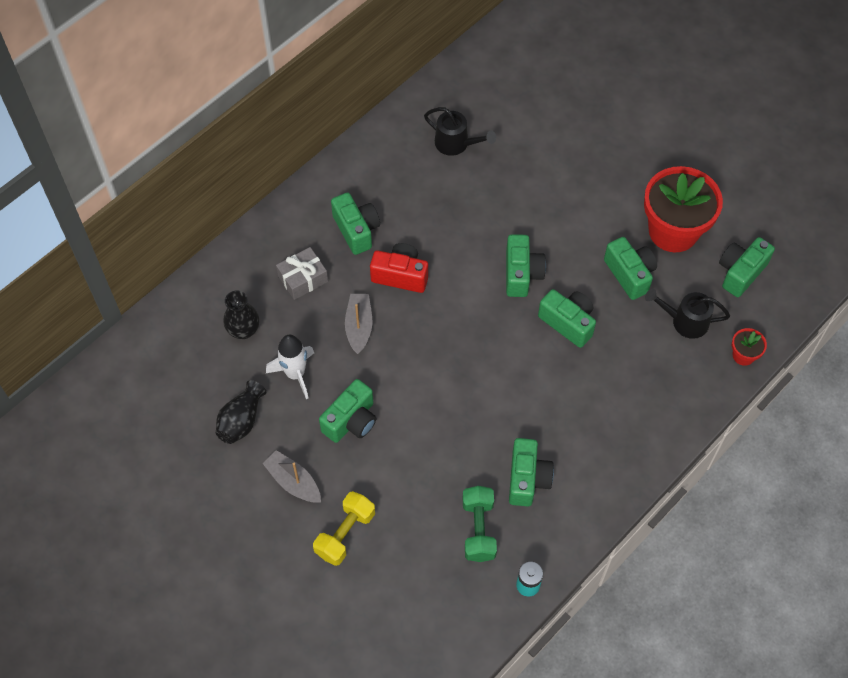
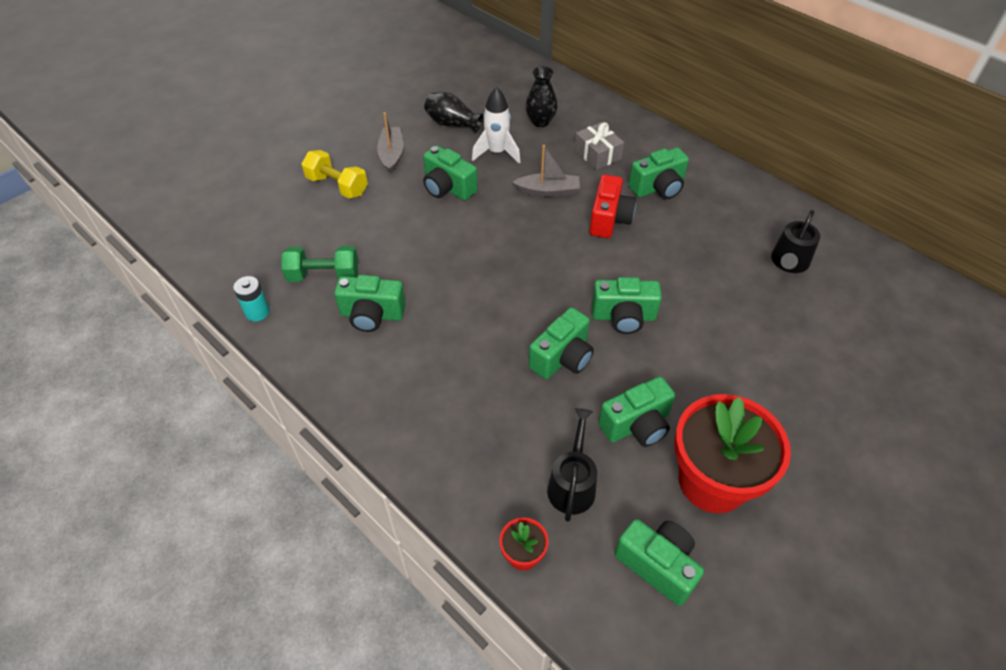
camera: 90 degrees right, 10 degrees down
(293, 482) = (391, 154): grey boat -> grey boat turned 45 degrees counterclockwise

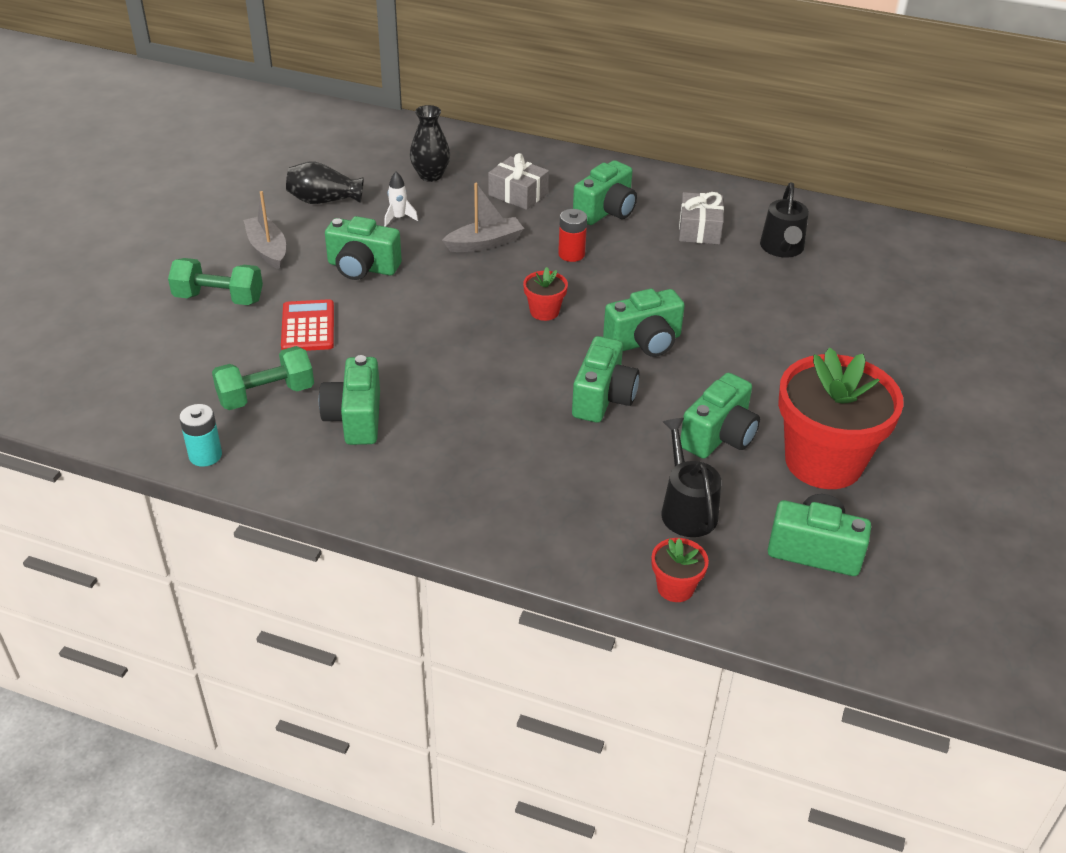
camera: 25 degrees left, 10 degrees down
(337, 186) = (219, 298): yellow dumbbell -> green dumbbell
(372, 315) = (355, 418): green camera -> green camera turned 105 degrees clockwise
(383, 227) = (308, 327): none -> red calculator
(497, 152) = (399, 218): white rocket -> white rocket, size x0.56
(560, 265) = (544, 311): none -> red flower pot
(609, 219) = (571, 254): red camera -> red battery
(726, 225) = (699, 229): none -> grey gift

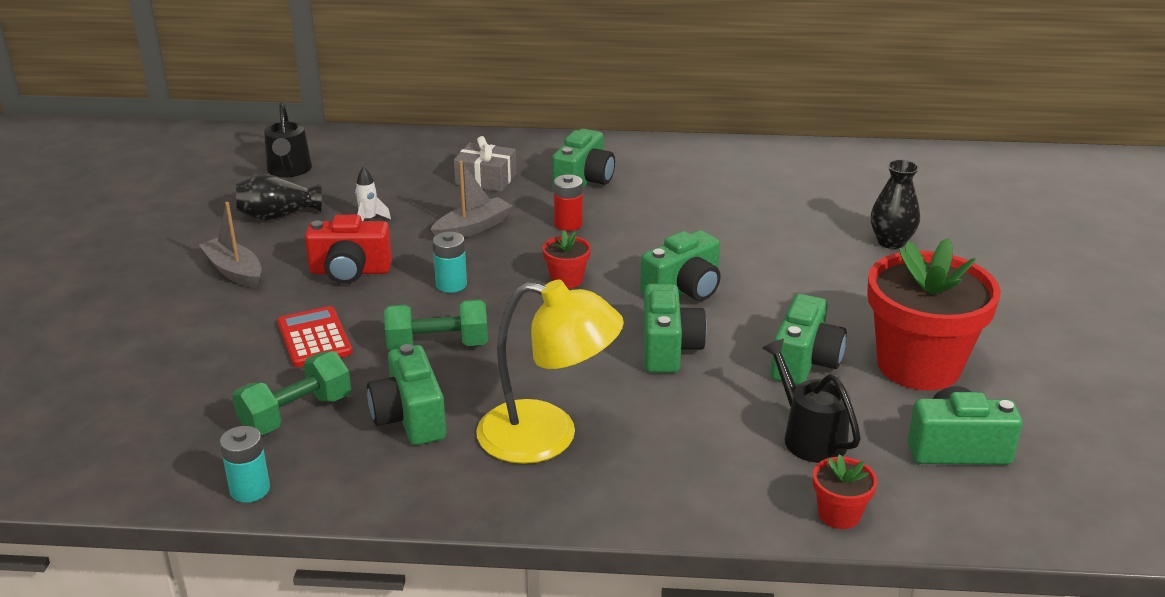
camera: 15 degrees left, 10 degrees down
(219, 298) = (198, 328): green dumbbell -> green dumbbell (438, 346)
(362, 267) = (350, 271): green camera -> red camera
(430, 175) = (385, 176): black vase -> black vase (891, 242)
(442, 297) = (451, 284): none -> turquoise battery
(460, 460) = (547, 436): none -> yellow lamp
(699, 229) = (685, 183): grey gift -> none
(782, 249) = (774, 187): black watering can -> black watering can (289, 171)

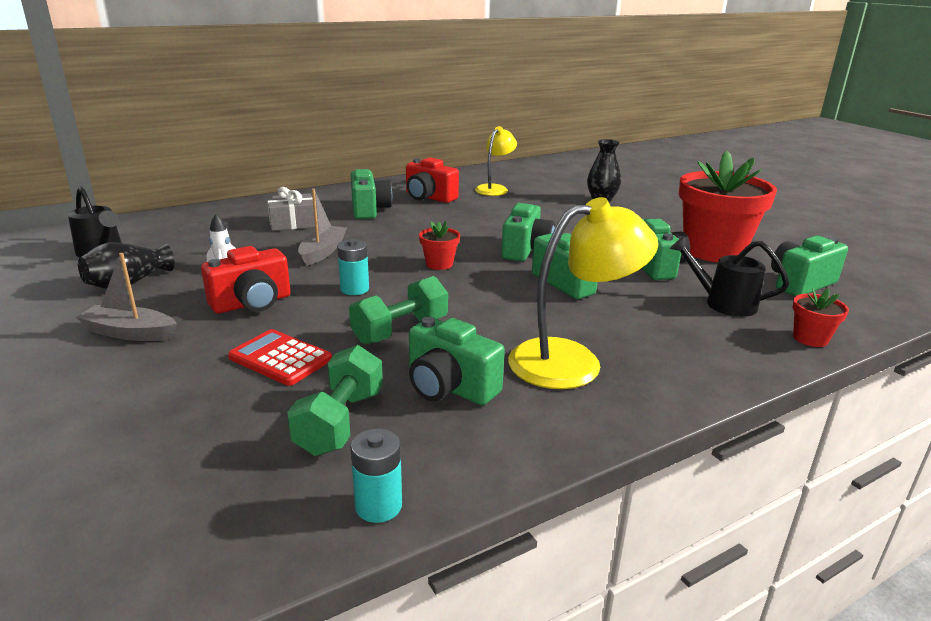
camera: 35 degrees left, 5 degrees down
(568, 224) = (393, 234): red battery -> none
(673, 179) = (429, 197): none -> red camera
(772, 186) = (494, 189): none -> yellow lamp

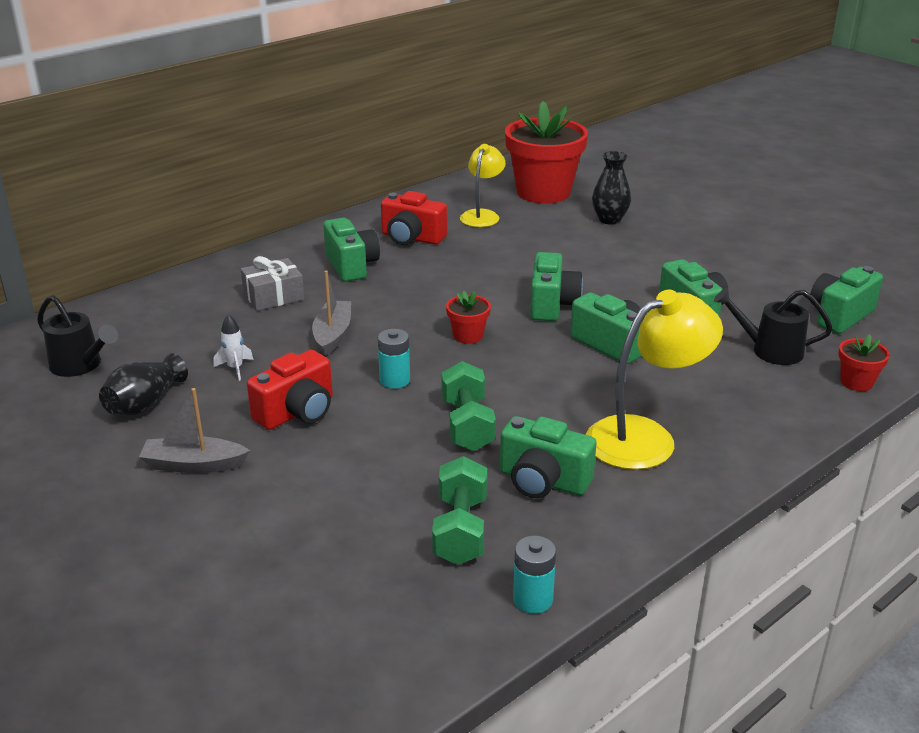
camera: 10 degrees left, 5 degrees up
(280, 358) = (366, 472): red calculator -> none
(400, 330) = (467, 425): green dumbbell -> green dumbbell turned 45 degrees counterclockwise
(713, 251) = (747, 282): red flower pot -> red flower pot (543, 192)

